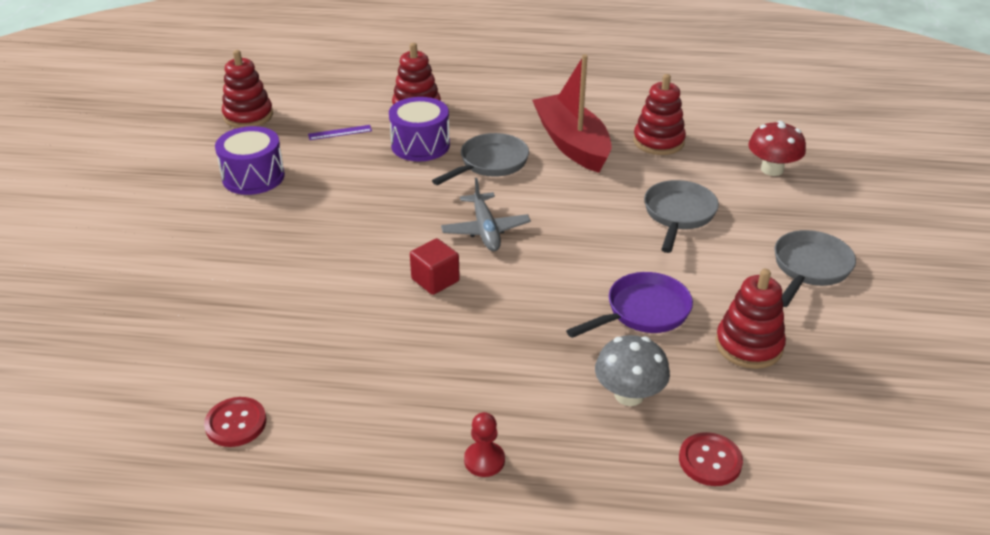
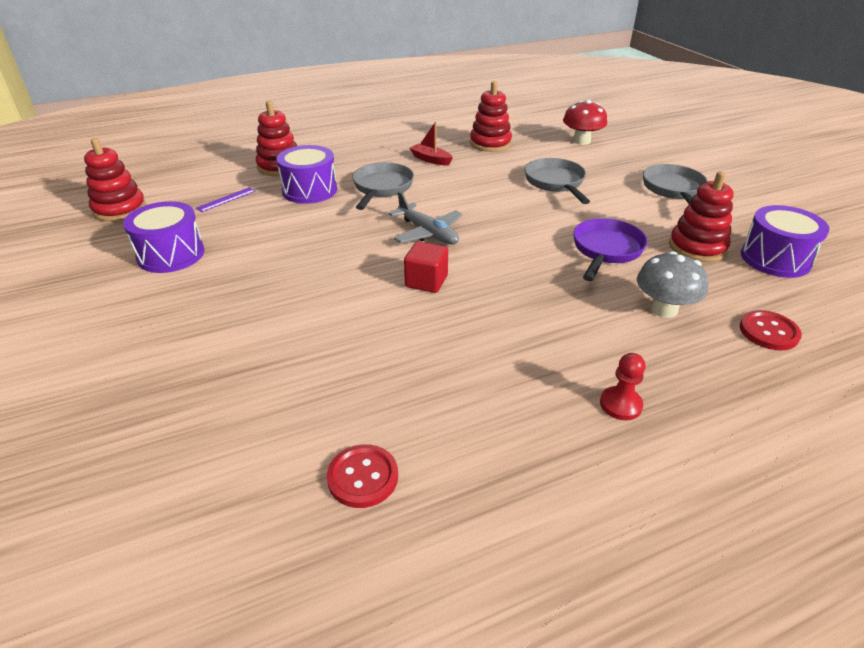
camera: 30 degrees left, 0 degrees up
(572, 144) = (431, 159): red boat -> red boat, size x0.45
(825, 392) = (775, 259): none -> purple drum

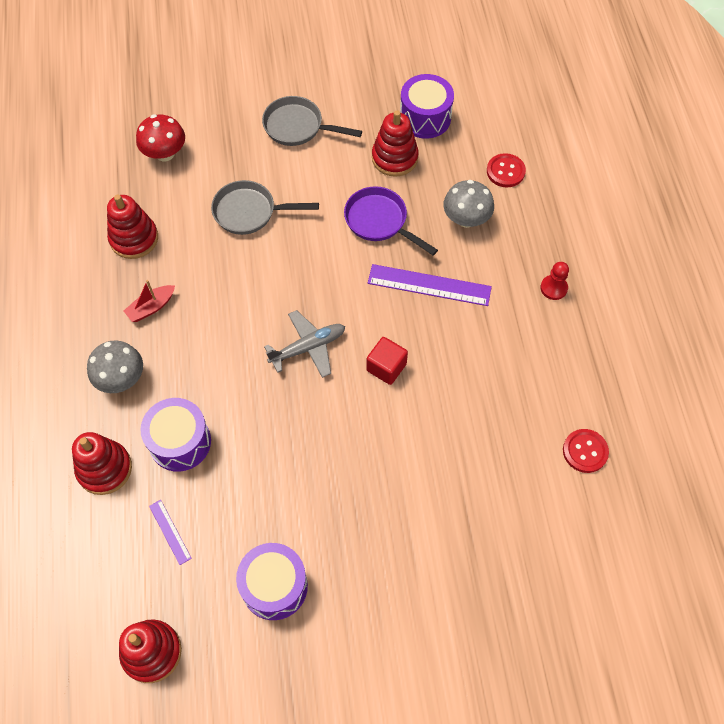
camera: 75 degrees left, 25 degrees up
(360, 159) = (121, 378): none -> grey mushroom
(382, 188) = (201, 369): grey pan -> none
(549, 295) = (429, 285): none -> purple ruler

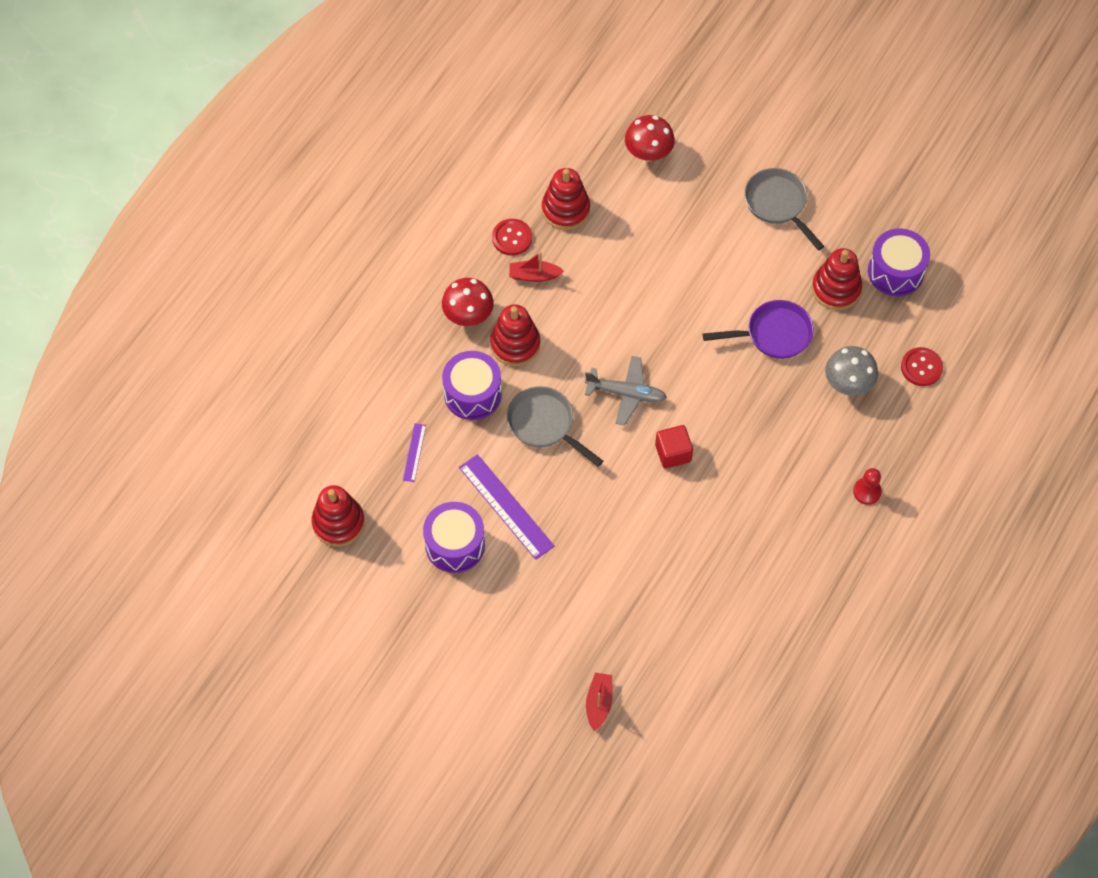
camera: 40 degrees right, 0 degrees up
(104, 469) = (404, 373): red stacking toy -> red stacking toy (515, 344)
(121, 378) = (468, 315): grey mushroom -> red mushroom
(249, 212) = (674, 251): grey pan -> grey pan (544, 424)
(379, 221) = (773, 334): purple pan -> purple pan turned 90 degrees clockwise
(429, 285) = (766, 415): purple ruler -> purple ruler (506, 506)
(515, 626) = (599, 703): none -> red boat
(585, 451) = (768, 630): red button -> red button (512, 238)

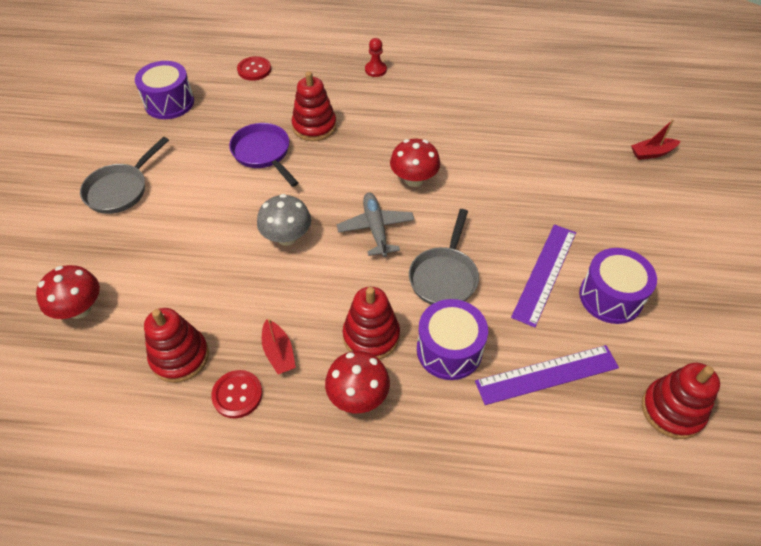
camera: 115 degrees left, 10 degrees down
(414, 452) = (547, 374): purple ruler -> purple ruler, size x1.97
(673, 453) = (414, 179): red cube -> red mushroom
(836, 289) = (200, 130): red stacking toy -> red stacking toy (314, 126)
(848, 383) = (288, 101): grey mushroom -> grey mushroom (287, 237)

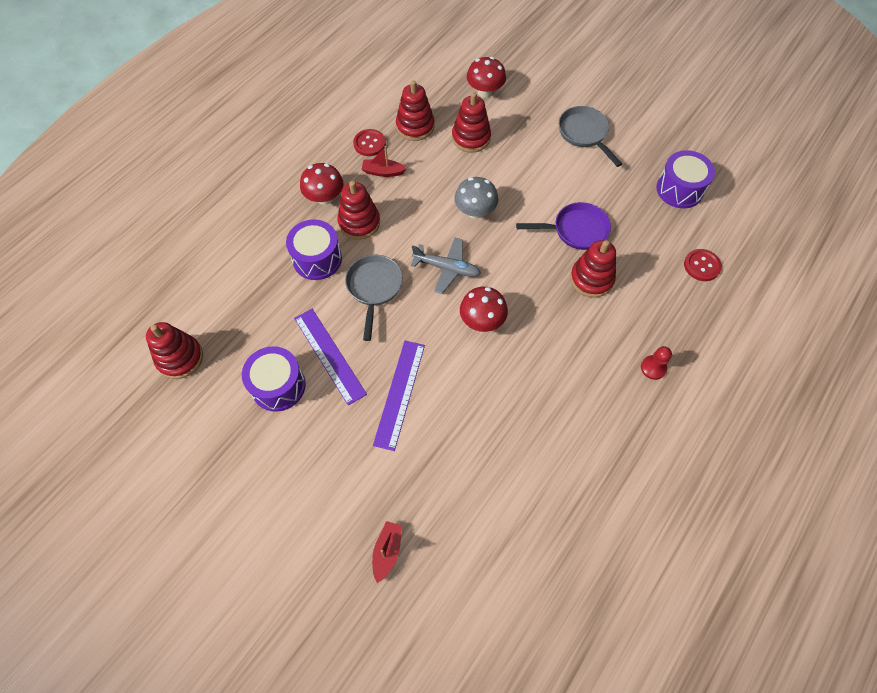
camera: 120 degrees right, 10 degrees up
(174, 287) = (471, 138): none -> red stacking toy
(444, 276) = (374, 288): grey pan -> grey pan turned 45 degrees clockwise
(547, 374) = (258, 303): purple ruler -> purple ruler (399, 394)

